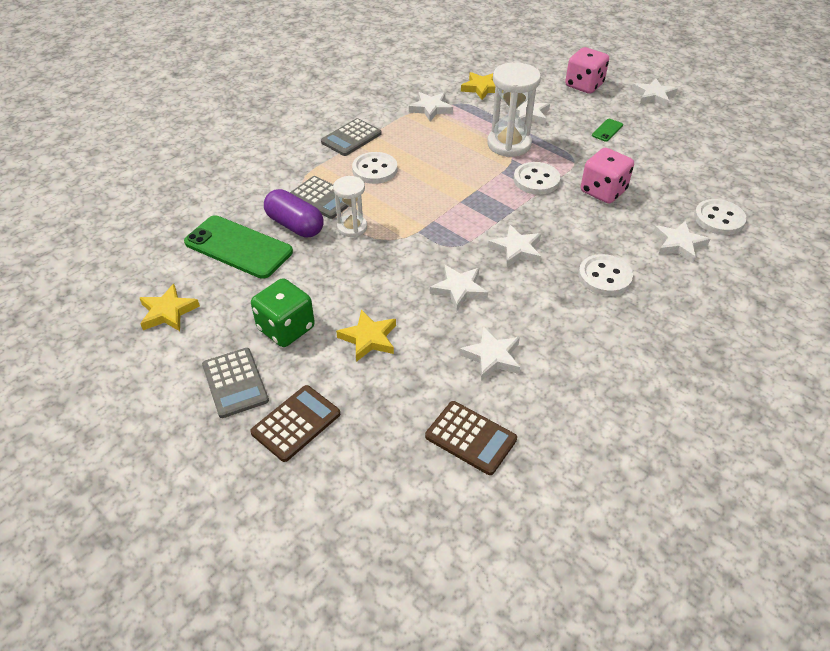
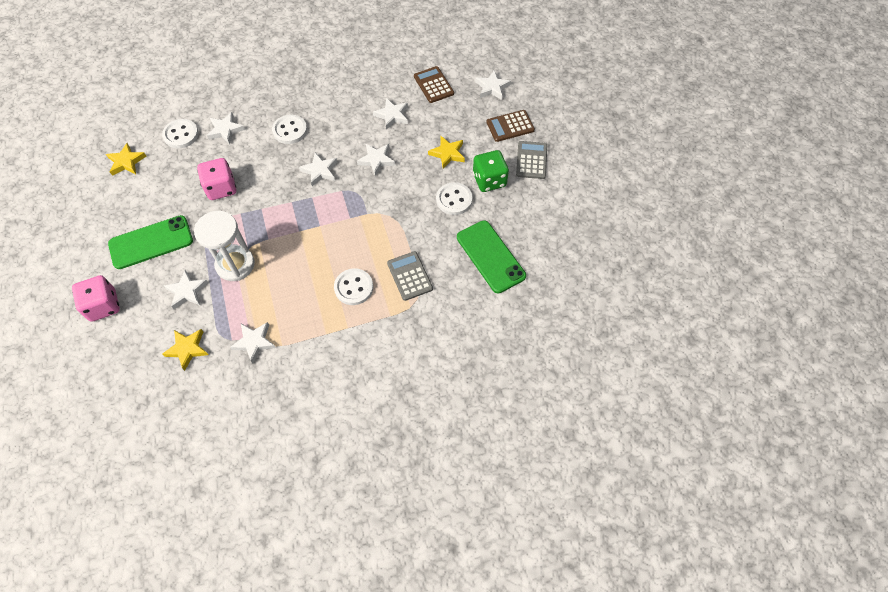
camera: 150 degrees left, 15 degrees up
(168, 312) = (554, 223): yellow star -> yellow star (126, 162)
(295, 225) = (443, 258): purple capsule -> none
(351, 138) = (346, 336): grey calculator -> none
(352, 227) = (406, 237): white hourglass -> none
(536, 180) = (252, 219): white button -> white button (454, 200)
(607, 130) = (151, 242): green phone -> green phone, size x2.36
(653, 96) = (70, 262): white star -> white star (492, 87)

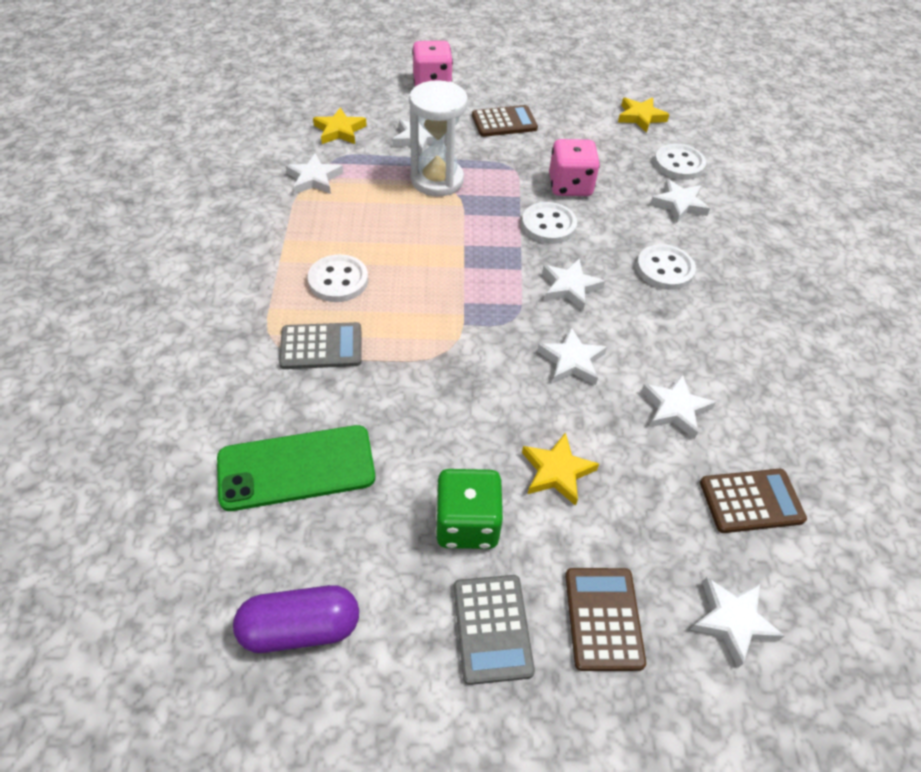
camera: 105 degrees right, 10 degrees down
(151, 242) = (504, 122): green phone -> brown calculator
(454, 200) = (443, 449): white button -> white button (548, 225)
(531, 160) = (492, 628): grey calculator -> grey calculator turned 60 degrees clockwise
(563, 224) = (300, 628): none -> purple capsule

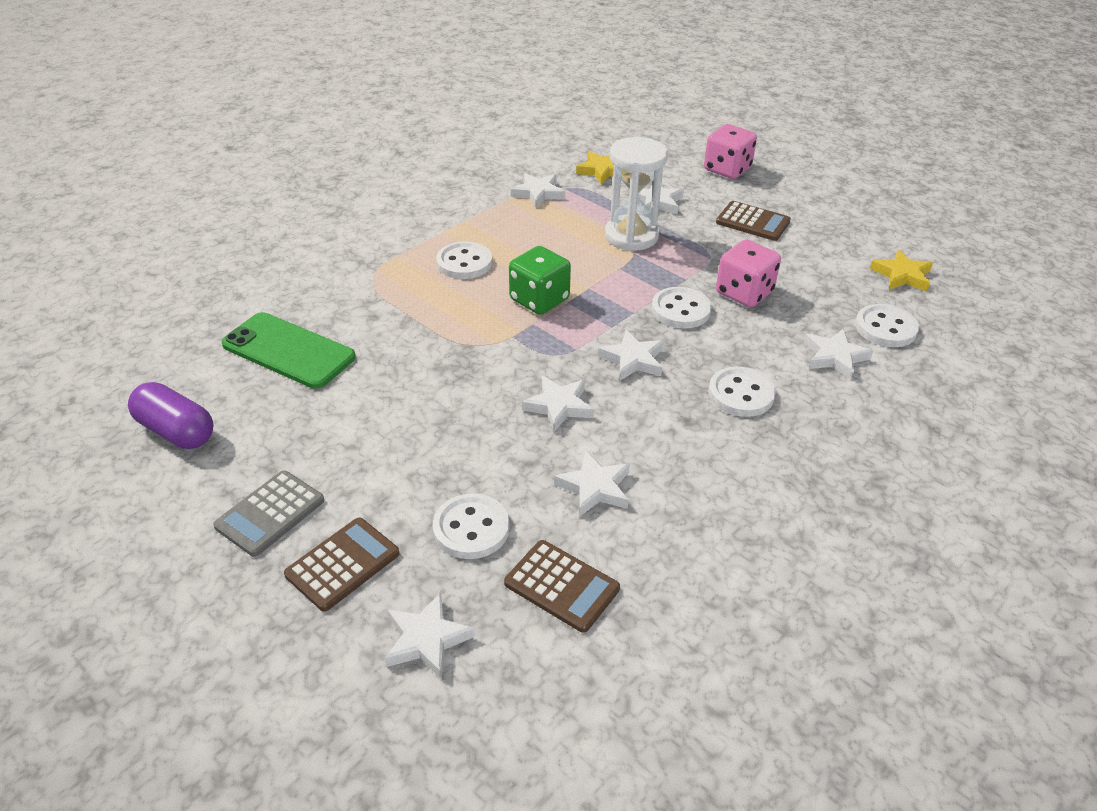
camera: 45 degrees right, 10 degrees down
(321, 346) = (397, 295): grey calculator -> none
(467, 523) = (339, 449): green dice -> green dice (539, 300)
(557, 471) = (442, 463): yellow star -> none
(645, 508) = (471, 528): none -> white button

